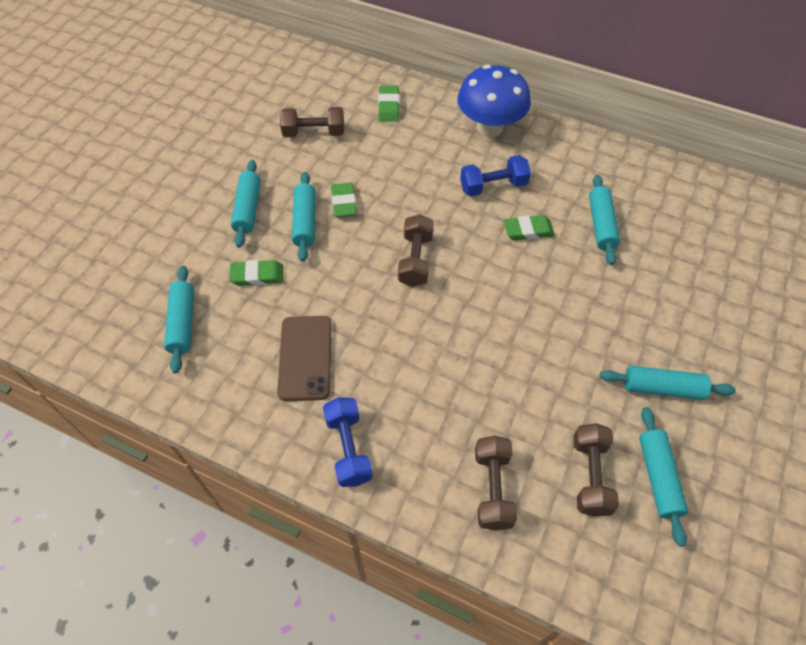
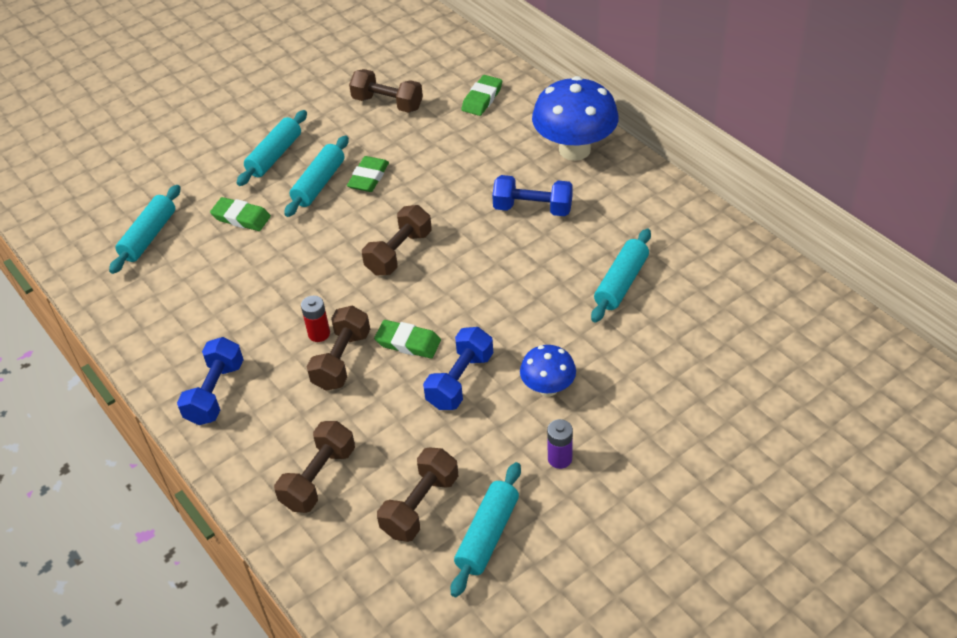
camera: 30 degrees right, 10 degrees down
(305, 358) = (233, 303): brown phone -> none
(400, 357) = (319, 334): none -> red battery
(436, 373) = (342, 360): none -> brown dumbbell
(528, 230) = (536, 263): green eraser -> green eraser (408, 342)
(542, 353) = (460, 380): none -> blue dumbbell
(611, 332) = (548, 388): none -> blue mushroom
(662, 388) = (560, 458): turquoise rolling pin -> purple battery

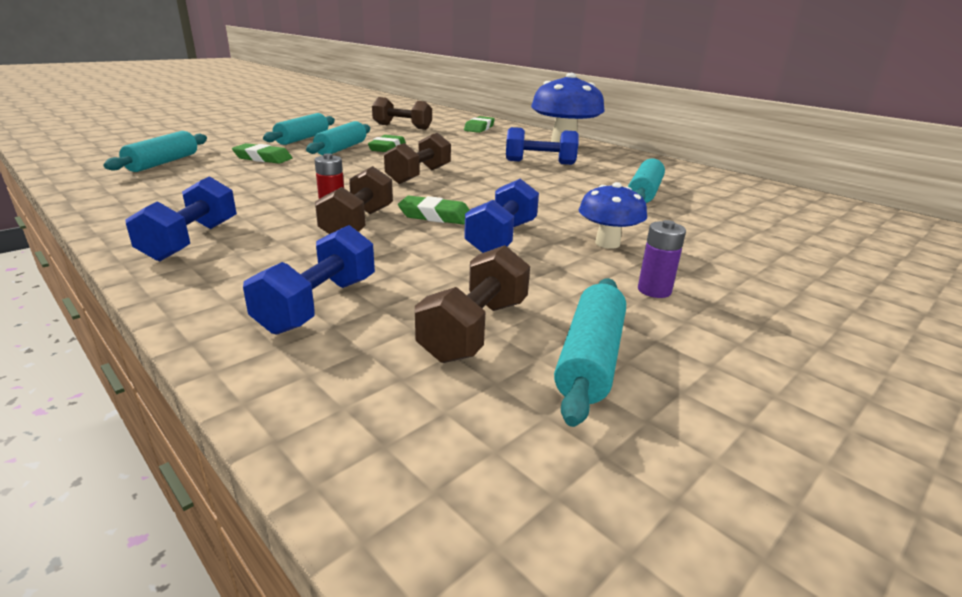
camera: 10 degrees left, 20 degrees down
(318, 478) = (318, 304): brown dumbbell -> blue dumbbell

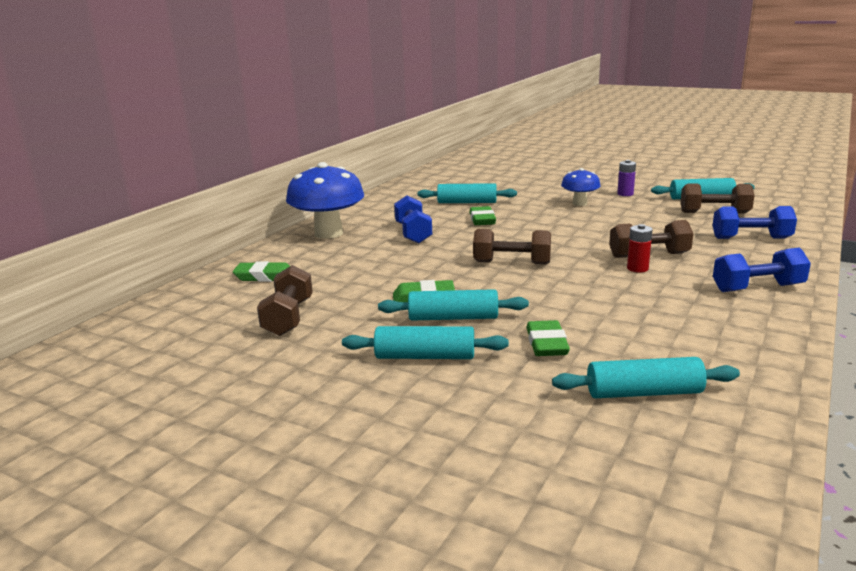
camera: 105 degrees left, 5 degrees down
(435, 216) = (599, 240): green eraser -> green eraser (482, 220)
(502, 237) = (608, 222): blue dumbbell -> none

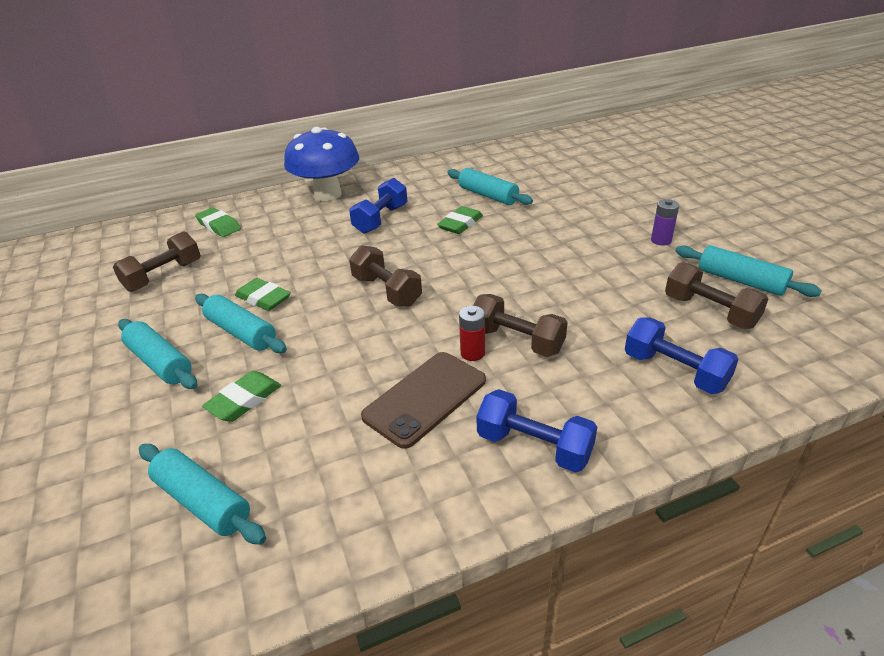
camera: 40 degrees right, 15 degrees up
(579, 203) = (586, 236): blue mushroom -> none
(659, 295) = (425, 398): none -> brown phone

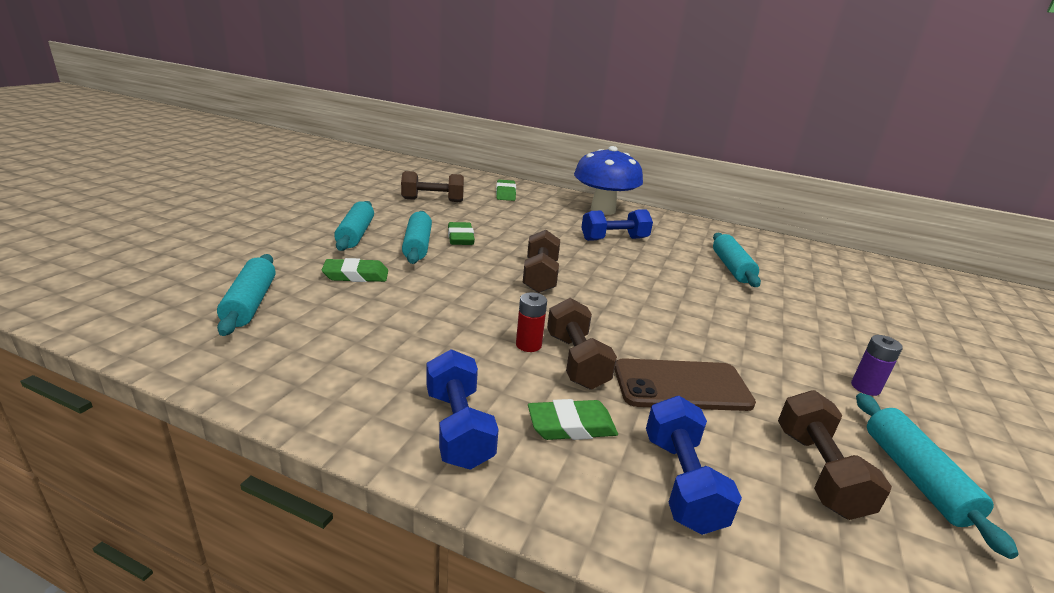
camera: 40 degrees right, 10 degrees down
(425, 398) = (446, 345): brown phone -> brown phone (681, 386)
(460, 224) = (672, 272): green eraser -> green eraser (571, 425)

